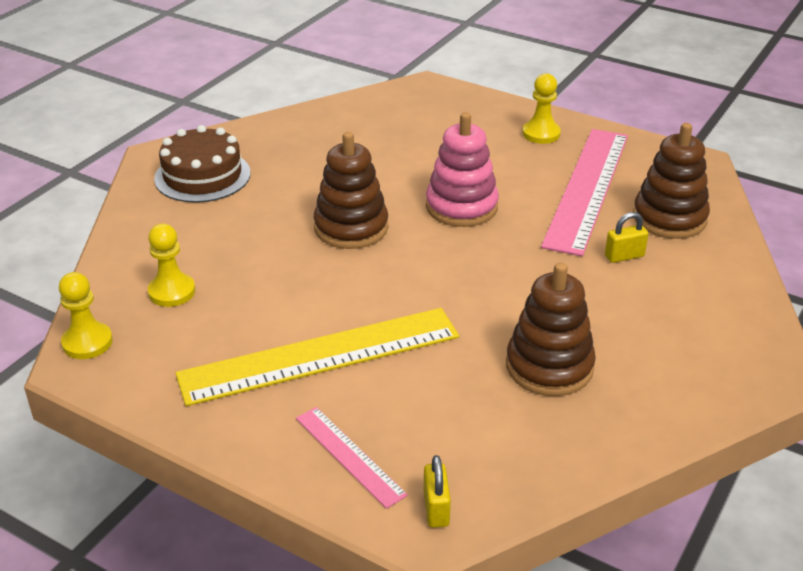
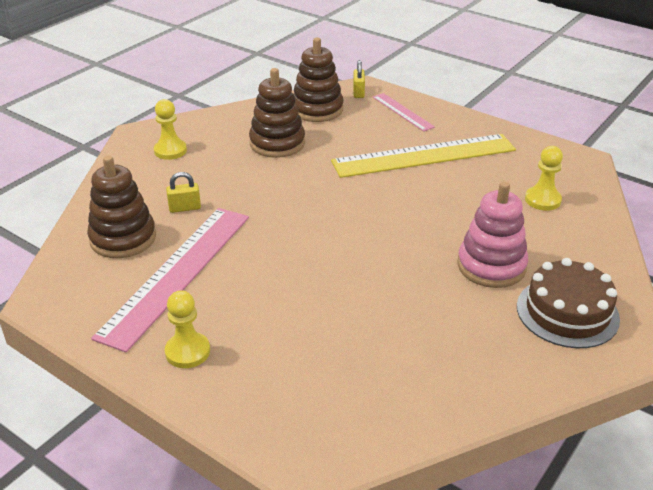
camera: 175 degrees left, 0 degrees up
(87, 342) = (585, 170): yellow pawn -> yellow pawn (170, 151)
(351, 228) = (407, 245): brown stacking toy -> brown stacking toy (317, 109)
(461, 207) = (304, 260): pink stacking toy -> pink stacking toy (491, 266)

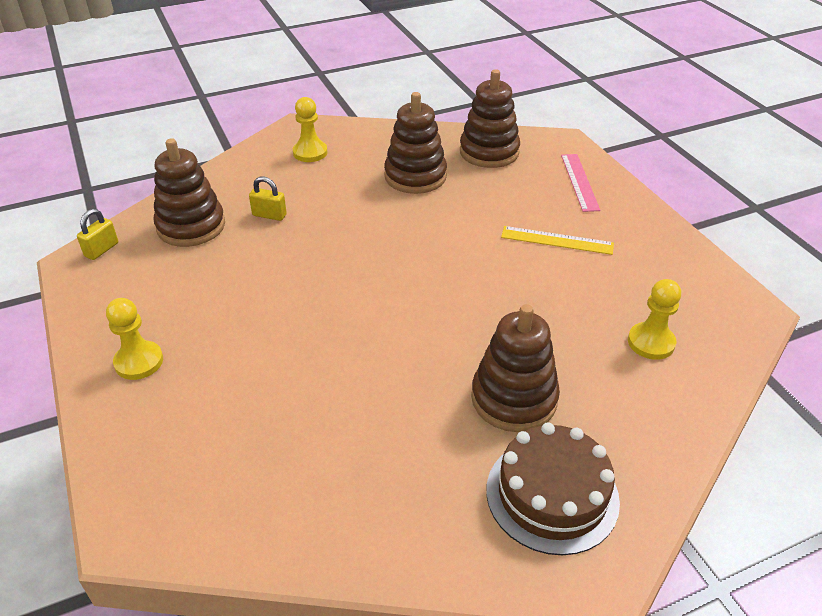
camera: 30 degrees right, 5 degrees up
(177, 273) = (203, 279): pink ruler -> none
(358, 92) = (550, 146): yellow padlock -> yellow padlock (102, 250)
(424, 156) = (557, 240): yellow ruler -> yellow ruler, size x0.49
(491, 266) = (514, 399): pink stacking toy -> brown stacking toy

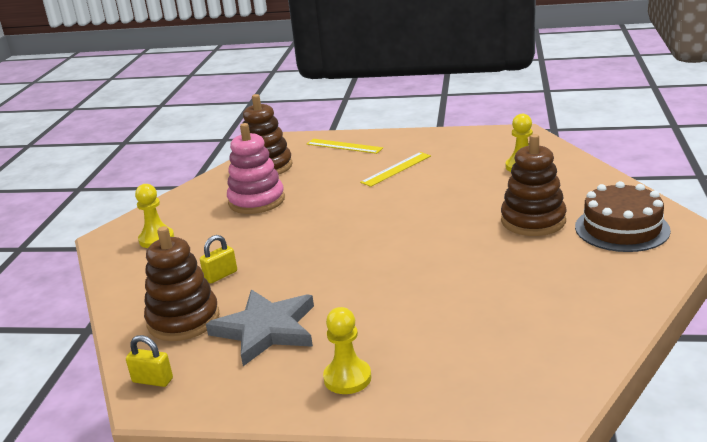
camera: 55 degrees left, 15 degrees down
(102, 250) = (152, 380): yellow padlock -> yellow padlock turned 45 degrees counterclockwise
(195, 280) = (266, 330): none -> grey star
(415, 176) = (256, 201): brown stacking toy -> pink stacking toy
(579, 182) = (344, 146): pink ruler -> yellow ruler

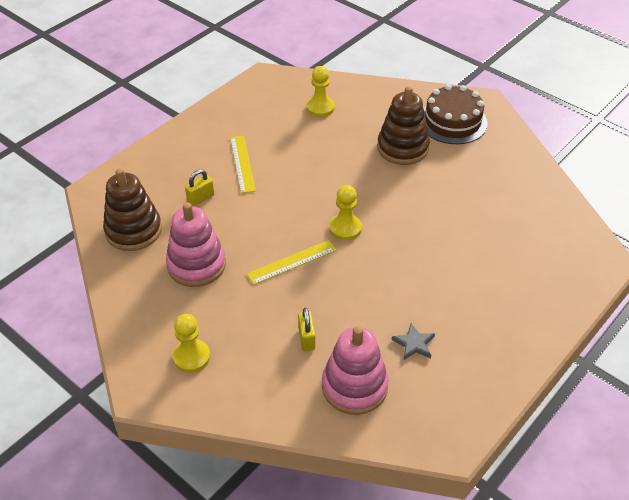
camera: 60 degrees left, 20 degrees up
(152, 380) = (425, 434): yellow padlock -> yellow padlock (200, 198)
(183, 320) = (354, 386): brown stacking toy -> pink stacking toy
(266, 330) = (414, 343): grey star -> grey star, size x0.47
(344, 146) = (157, 168): yellow ruler -> yellow ruler (292, 262)
(347, 378) = (509, 327): yellow pawn -> yellow pawn (345, 228)

